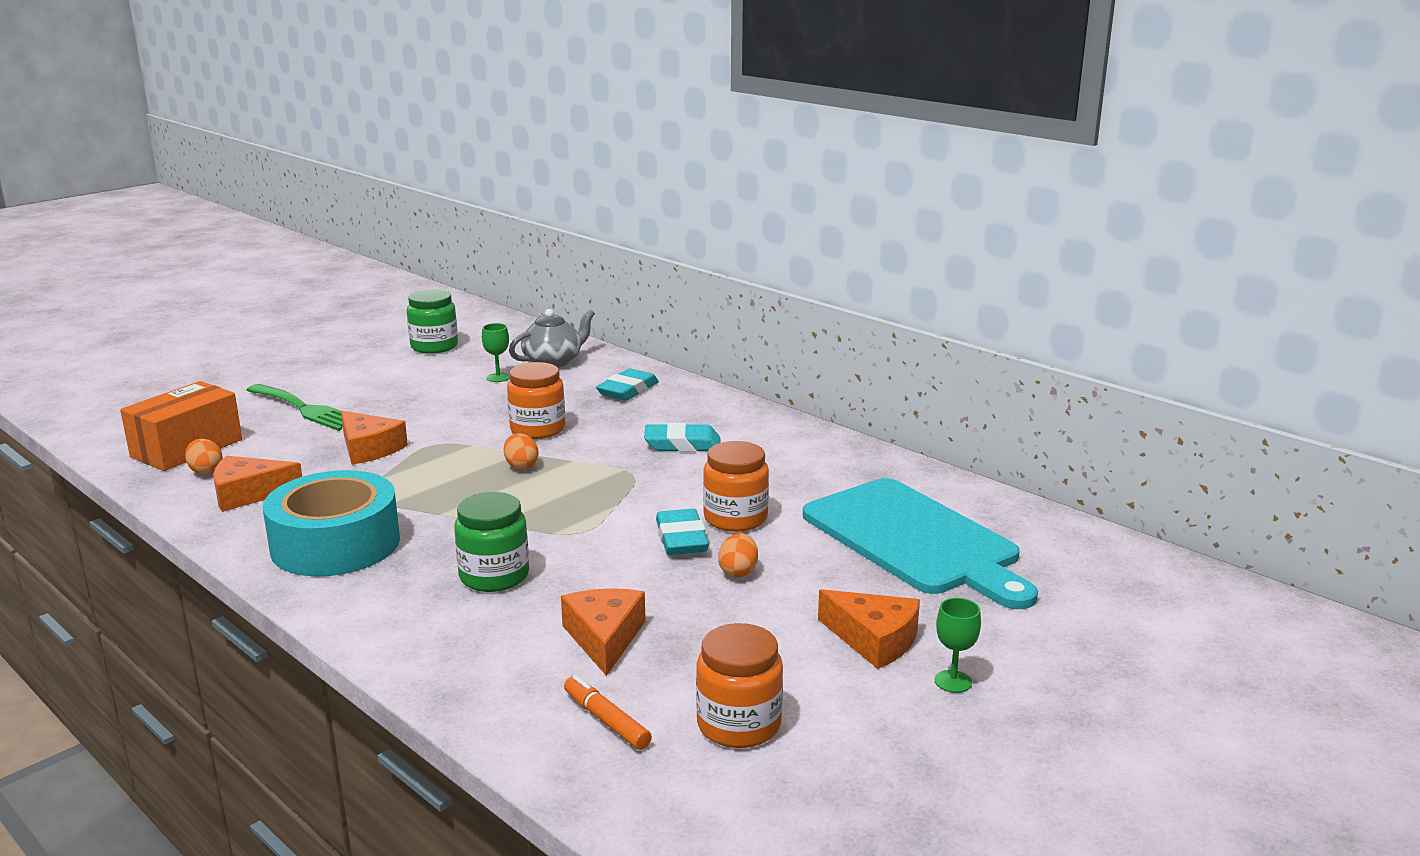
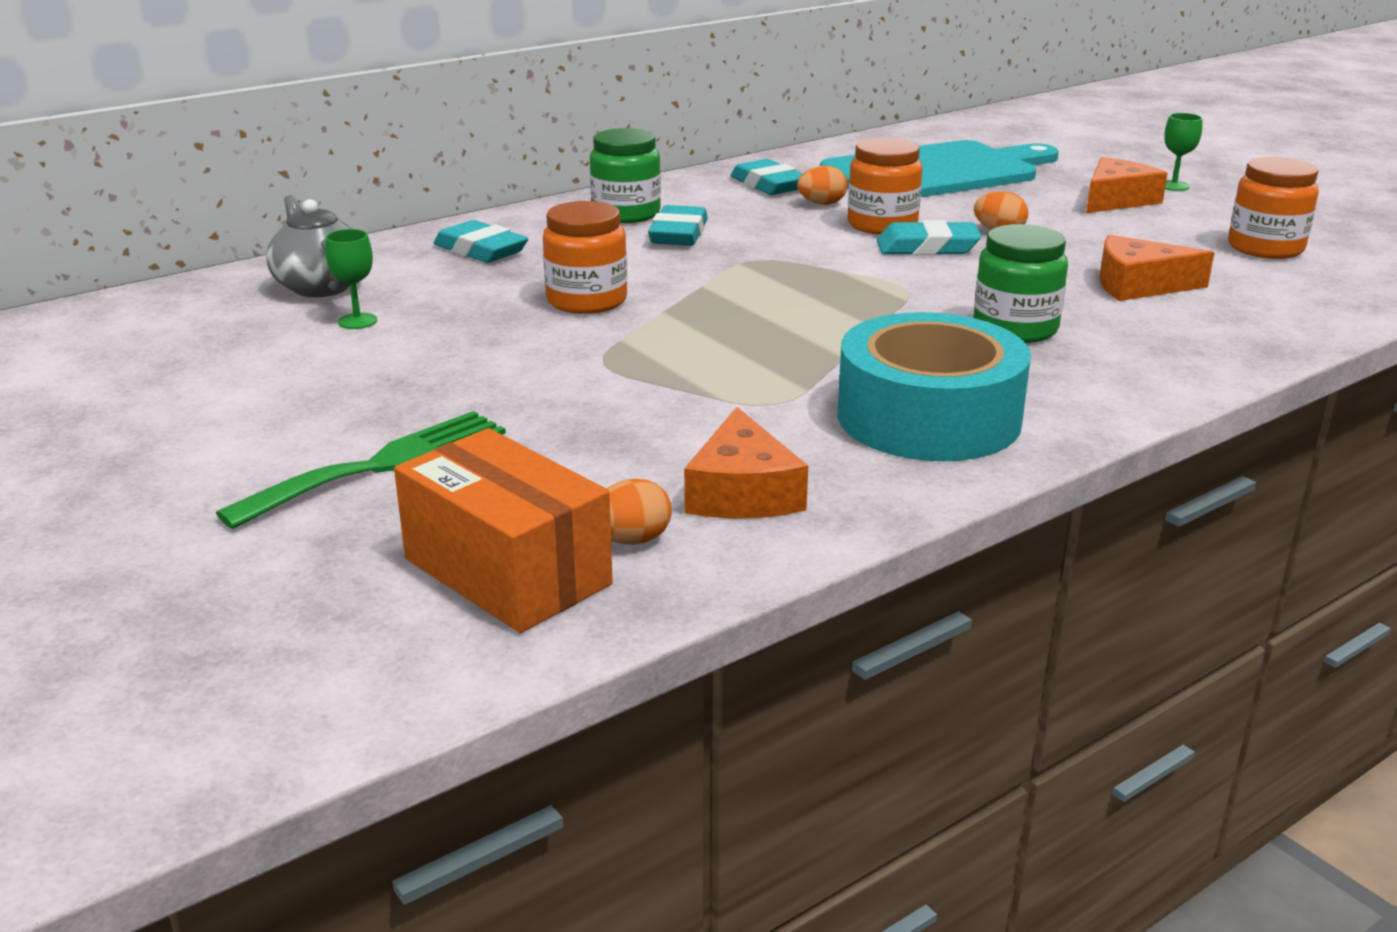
camera: 80 degrees left, 5 degrees up
(369, 448) = (598, 406): orange cheese -> none
(434, 346) = (147, 366): green jar -> green jar (626, 214)
(521, 466) = (708, 311): orange egg -> orange egg (822, 204)
(606, 721) = (1282, 290): orange marker -> none
(828, 467) = (769, 185): none -> turquoise eraser

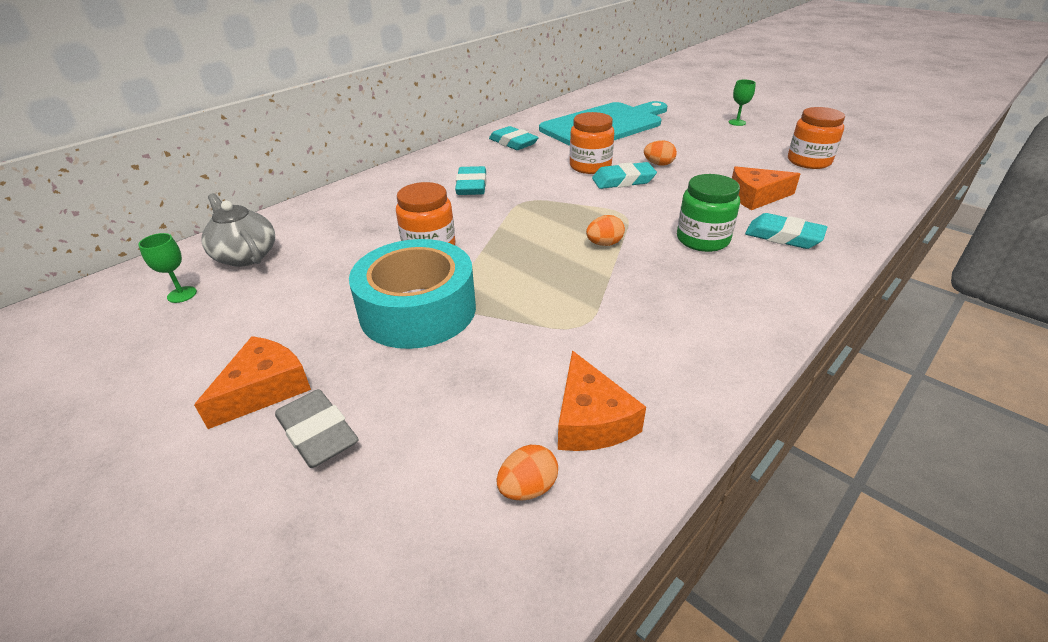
camera: 10 degrees left, 10 degrees up
(357, 321) = (276, 285): green goblet -> green goblet (182, 294)
(381, 466) = (318, 433): green fork -> grey eraser
(481, 250) = (349, 212): turquoise eraser -> turquoise eraser (783, 236)
(507, 571) = (442, 544): orange box -> none
(626, 214) = (434, 173): green jar -> none
(822, 204) = (549, 154): orange egg -> orange egg (604, 244)
(928, 417) = (685, 325): turquoise tape -> turquoise tape (418, 310)
(1116, 200) = (712, 135): orange cheese -> orange cheese (264, 389)

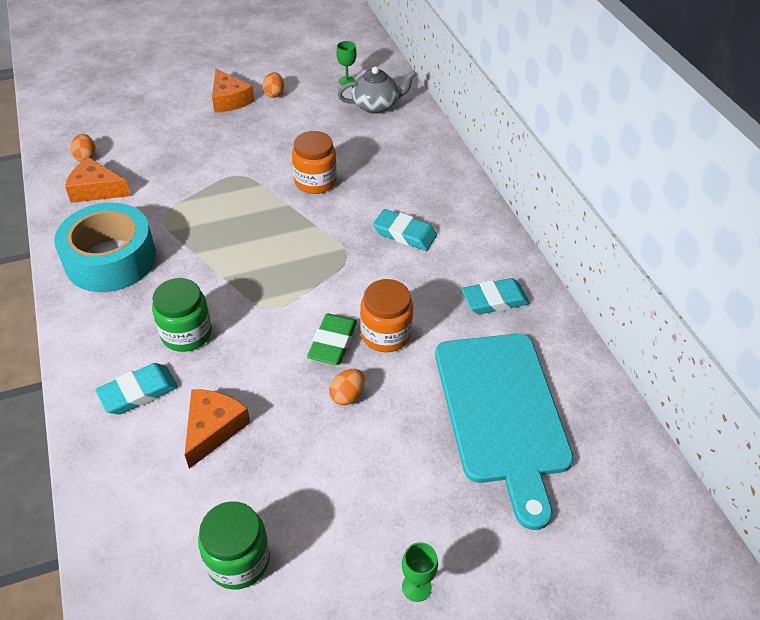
camera: 115 degrees right, 10 degrees up
(318, 433) = (182, 110): grey eraser -> none
(418, 310) = (245, 159): turquoise tape -> turquoise tape (111, 259)
(604, 244) = (236, 271): orange egg -> orange egg (274, 94)
(623, 180) = (333, 342): turquoise eraser -> green eraser
(809, 161) = (238, 560): orange jar -> green jar

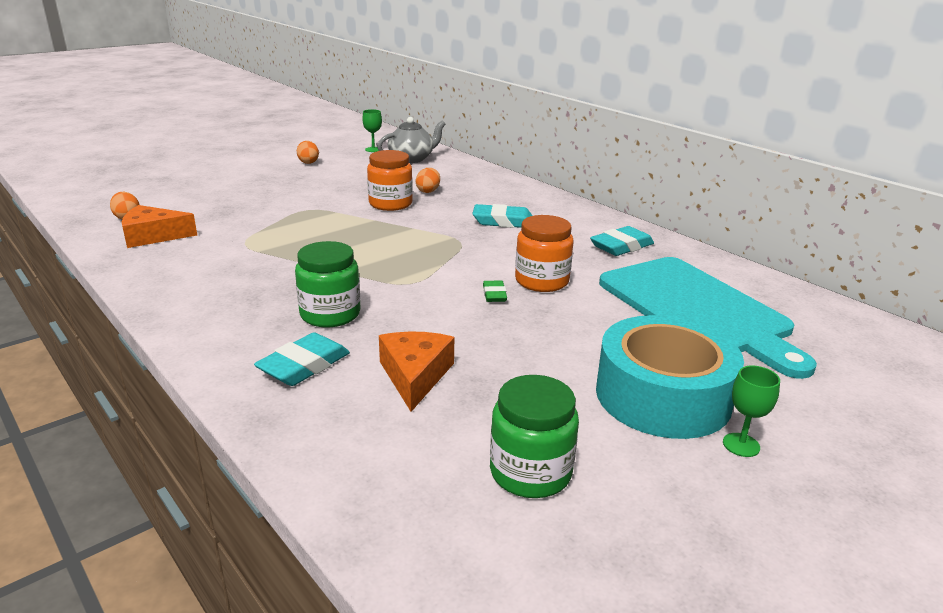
camera: 20 degrees left, 20 degrees down
(111, 259) = (202, 278): turquoise tape -> turquoise tape (662, 396)
(229, 100) = (265, 169): orange cheese -> none
(333, 342) = (494, 294): green eraser -> green eraser, size x0.57
(347, 395) = (541, 326): orange egg -> orange egg (428, 191)

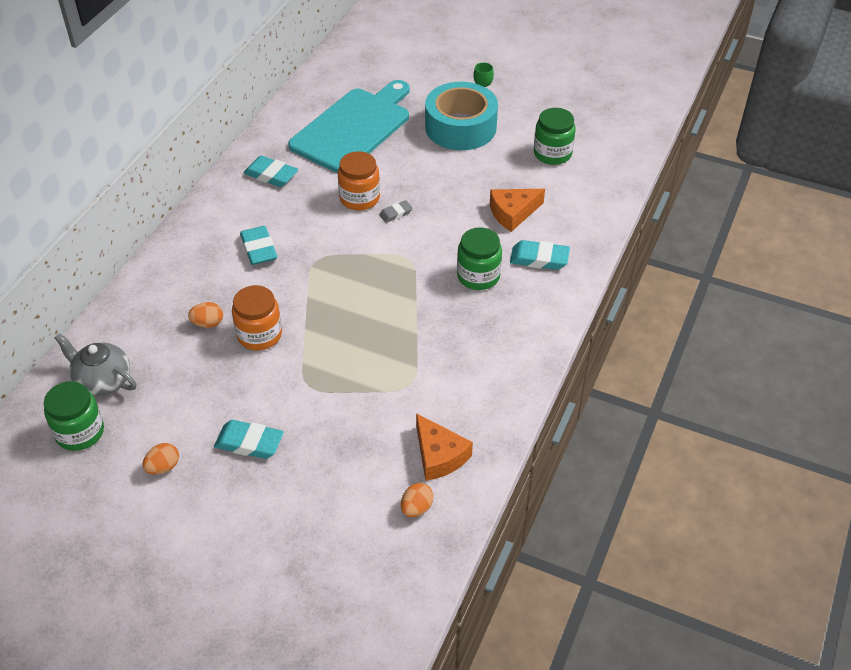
camera: 115 degrees left, 20 degrees up
(286, 184) = (249, 442): none -> turquoise eraser
(373, 149) = (80, 432): green goblet -> green jar
(494, 294) = (395, 213): green eraser -> grey eraser

